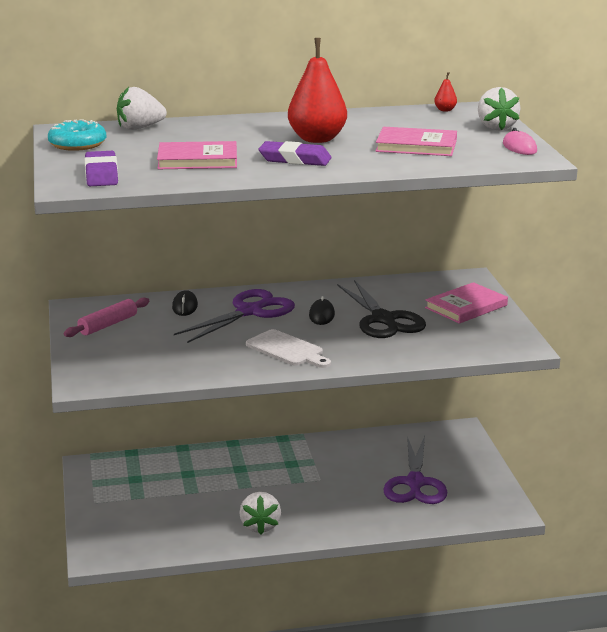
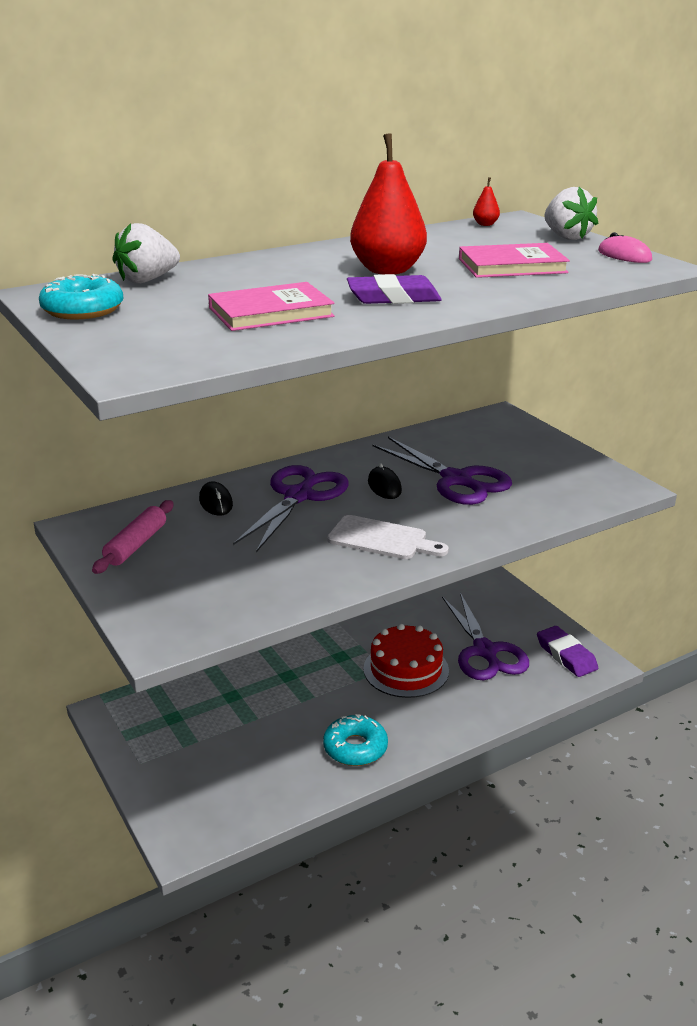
camera: 20 degrees left, 5 degrees up
(101, 174) = (160, 347): purple eraser -> purple eraser (566, 655)
(260, 526) = (355, 748): white strawberry -> turquoise donut
(338, 483) = (406, 669): none -> red cake
(383, 320) = (457, 480): black scissors -> purple scissors
(466, 307) = (528, 449): pink book -> none

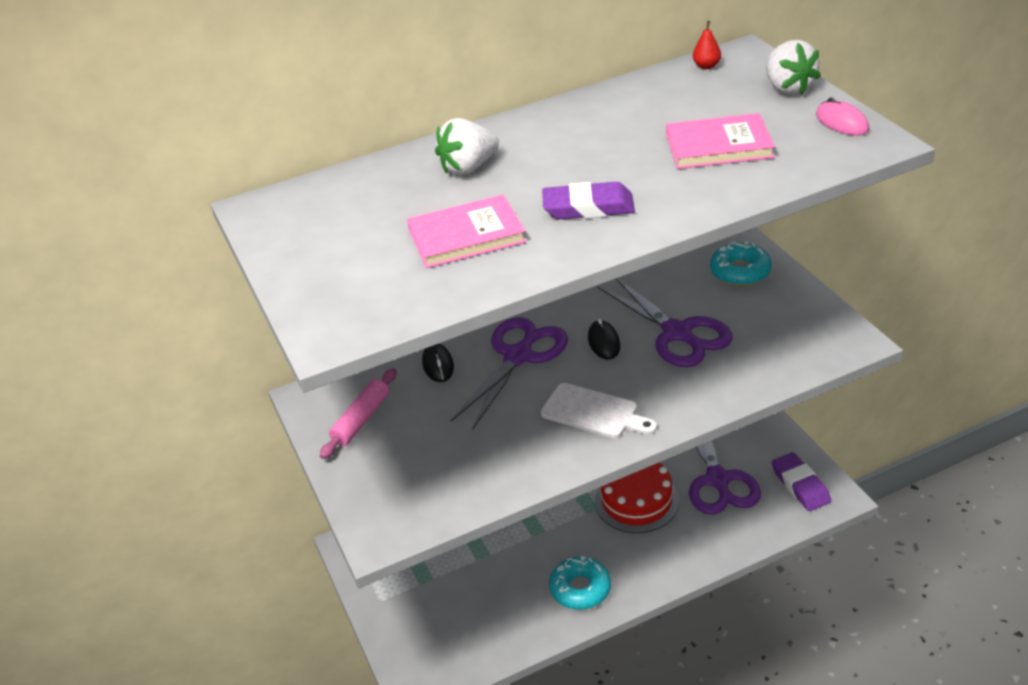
camera: 10 degrees right, 10 degrees up
(83, 310) = (292, 235): turquoise donut -> turquoise donut (740, 271)
(147, 280) = (354, 182): white strawberry -> white strawberry (468, 168)
(388, 270) = (590, 158): red pear -> none

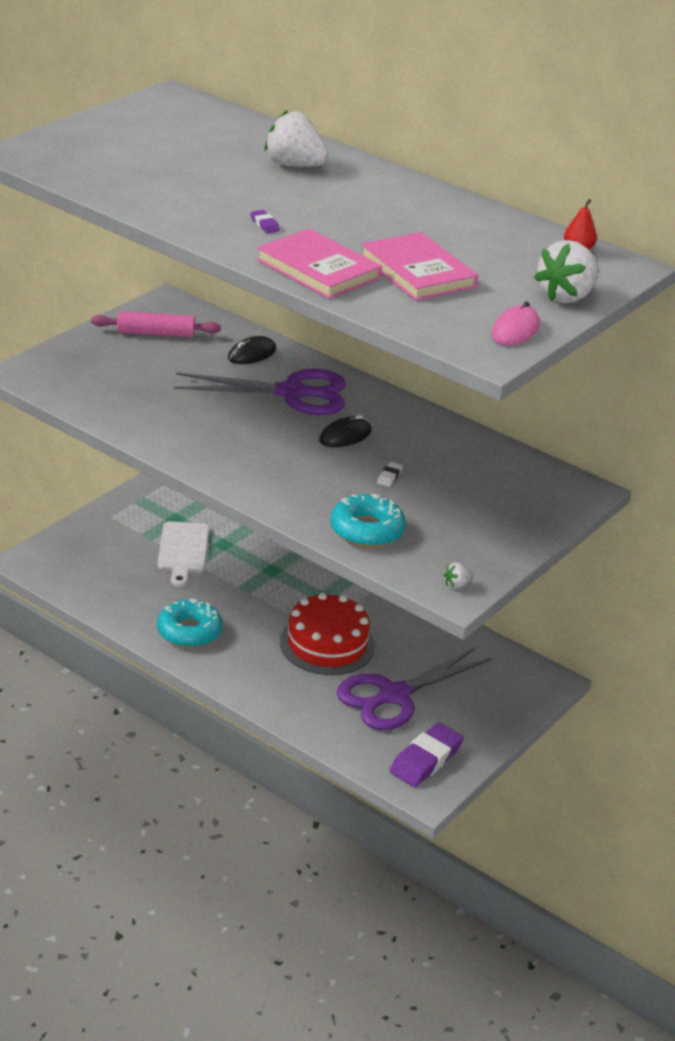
camera: 55 degrees right, 5 degrees down
(466, 236) = (186, 181): pink book -> pink book (318, 269)
(588, 207) = (264, 224): purple eraser -> purple eraser, size x0.42
(594, 412) = (238, 448): white cutting board -> white cutting board (183, 551)
(677, 333) = (389, 477): purple scissors -> white eraser
(740, 271) = (524, 500): turquoise donut -> turquoise donut (366, 530)
(846, 338) = (457, 585): none -> white strawberry

